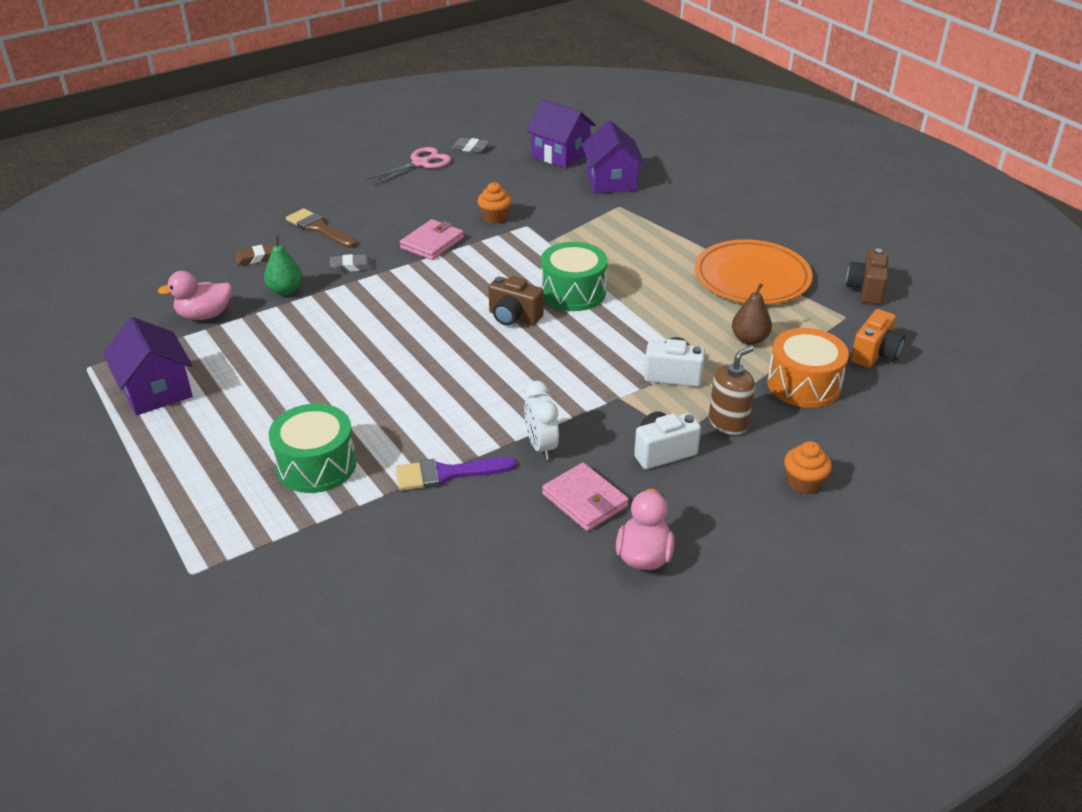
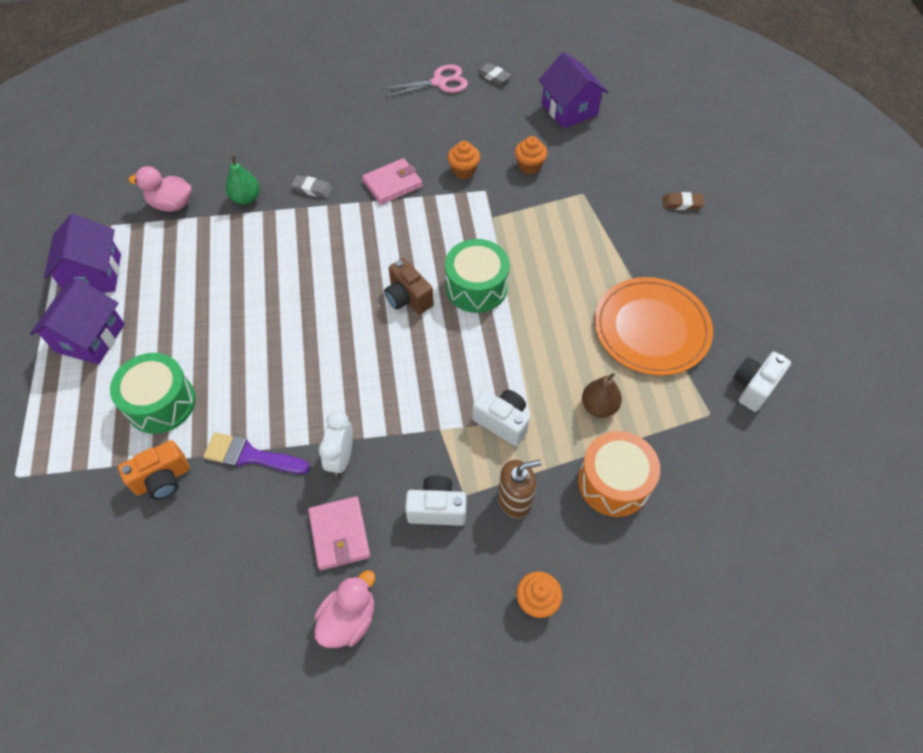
camera: 25 degrees right, 20 degrees up
(256, 258) = (245, 152): brown eraser -> brown eraser (682, 203)
(319, 228) = (312, 135): brown brush -> none
(555, 200) = (529, 166): none -> orange cupcake
(611, 181) = (595, 159): purple house -> purple house (90, 338)
(866, 290) = (753, 387): brown camera -> white camera
(875, 354) = (707, 473): orange camera -> orange camera (162, 479)

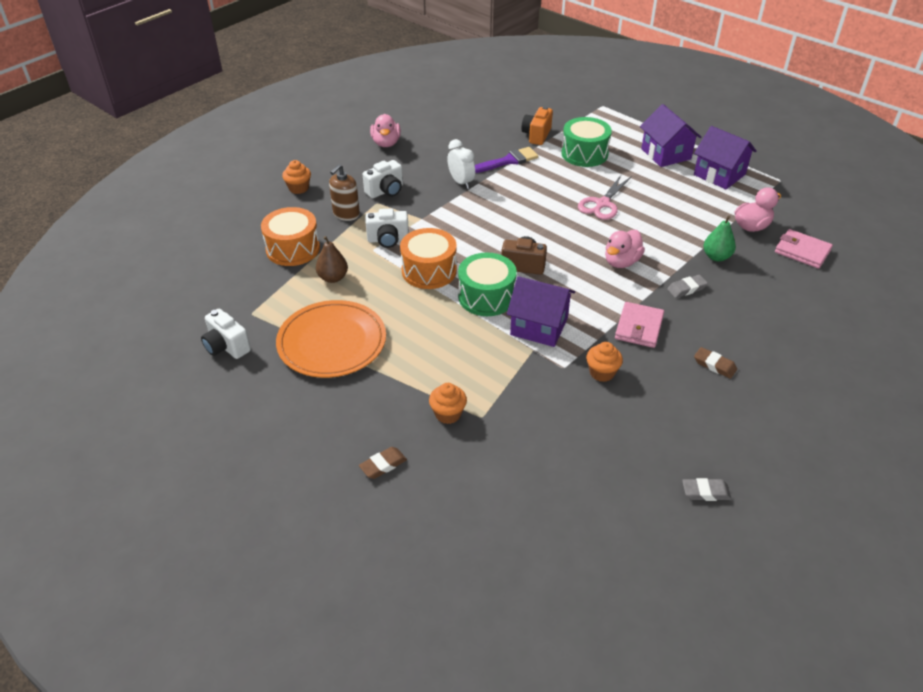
camera: 140 degrees right, 15 degrees down
(324, 245) = (621, 262): none -> pink duck
(339, 534) = (425, 161): pink wallet -> pink wallet (802, 251)
(382, 129) = (714, 365): none -> brown eraser
(439, 82) = (740, 446): pink scissors -> pink scissors (602, 204)
(498, 351) = (429, 271): none -> orange drum
(529, 166) = (554, 413): orange cupcake -> orange cupcake (448, 414)
(569, 109) = (587, 503): purple house -> purple house (539, 326)
(753, 387) = (226, 347): white camera -> white camera turned 135 degrees clockwise

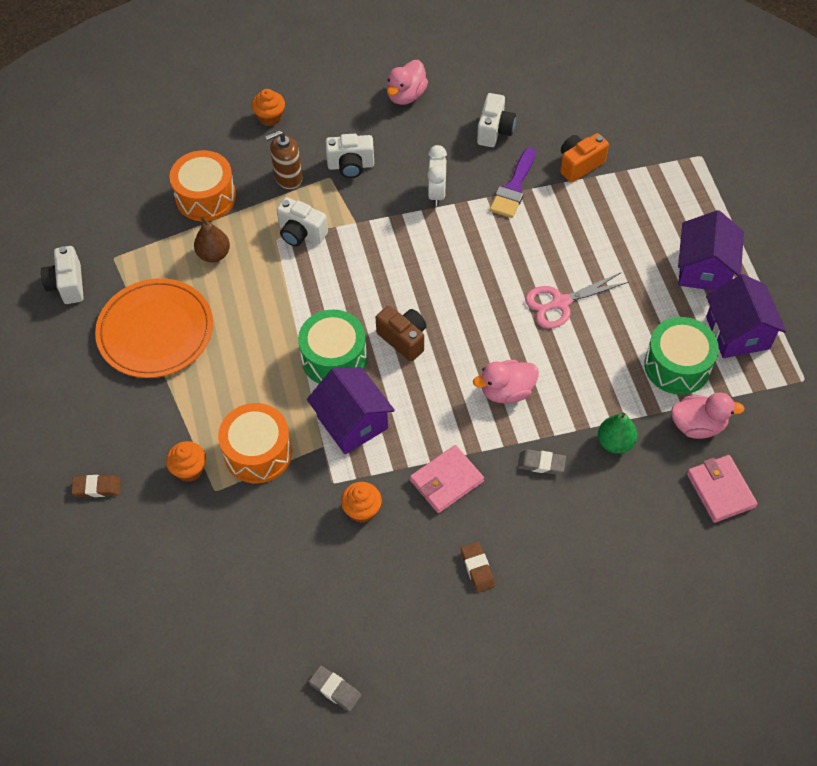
camera: 35 degrees right, 15 degrees up
(429, 271) = (307, 295): orange drum -> orange drum (258, 452)
(465, 139) = (494, 131): none -> white camera
(508, 161) = (513, 188): purple brush -> purple brush turned 105 degrees clockwise
(584, 154) = (608, 220): green drum -> green drum (677, 366)

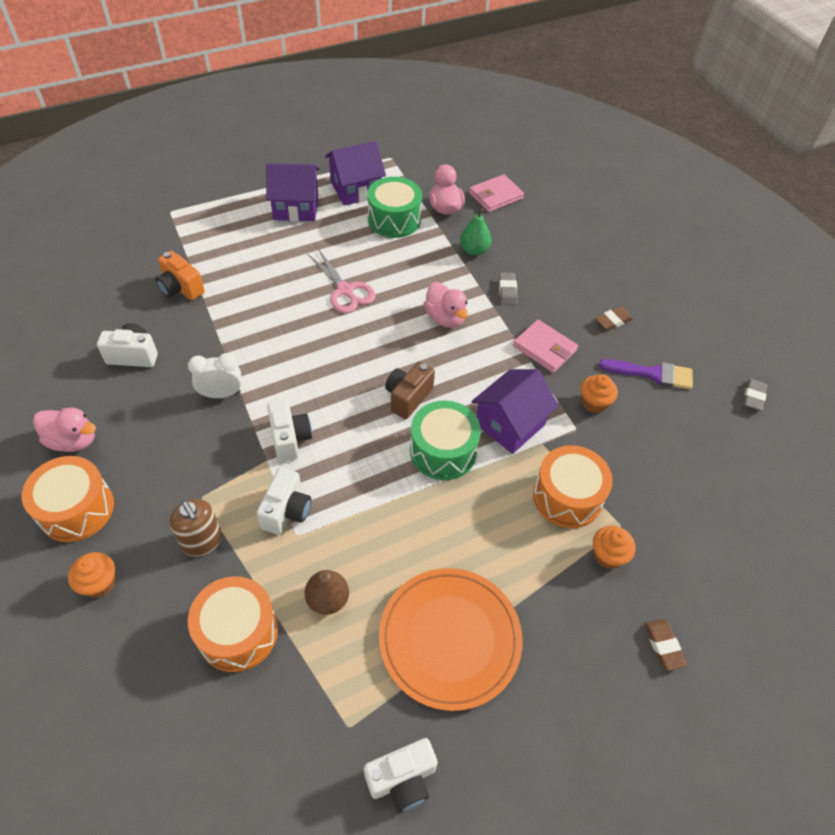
camera: 105 degrees left, 5 degrees down
(338, 101) = (76, 509): none -> orange drum
(351, 166) = (183, 478): white camera -> white camera (290, 439)
(513, 188) = (211, 333): purple brush -> purple brush (652, 374)

